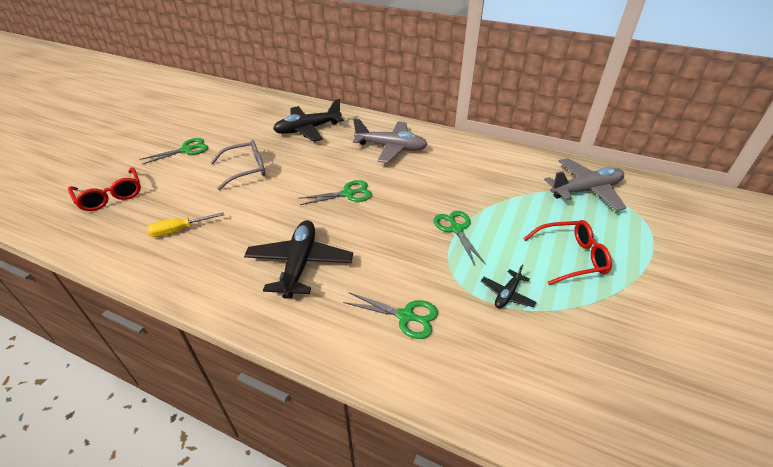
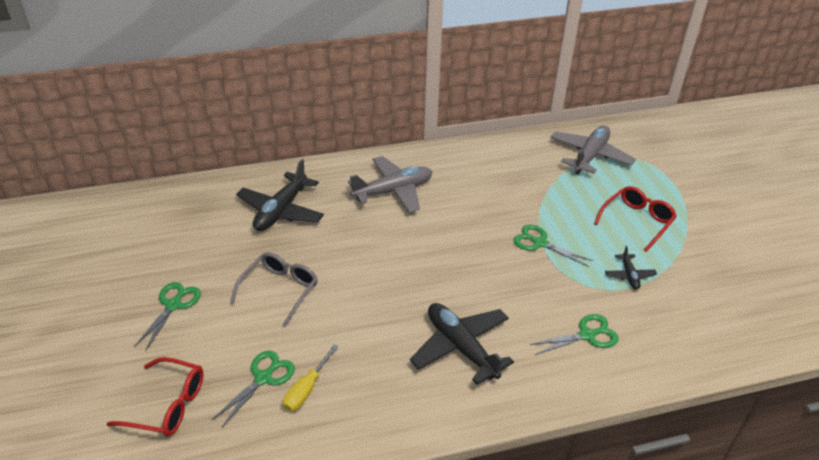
camera: 40 degrees left, 0 degrees up
(348, 194) = (415, 260): green scissors -> green scissors (263, 378)

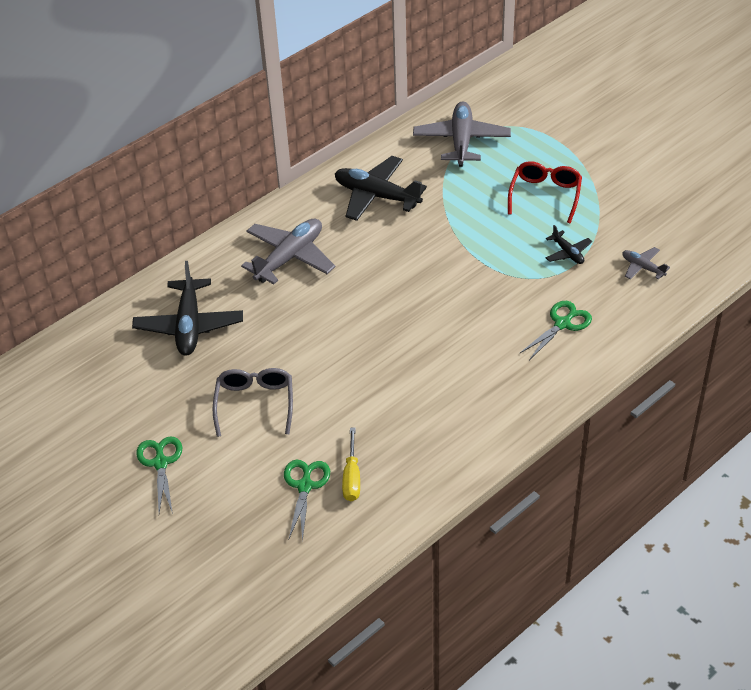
camera: 25 degrees left, 5 degrees up
(168, 405) = (236, 547): red glasses -> none
(461, 347) = (461, 382): black plane -> black plane (376, 196)
(540, 243) = (469, 254): green scissors -> none
(695, 316) = (642, 267): none -> grey plane

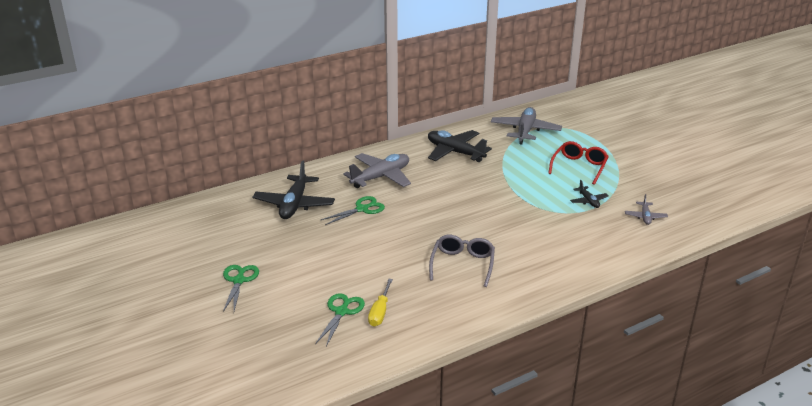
camera: 10 degrees right, 15 degrees down
(255, 404) = (323, 256): grey glasses -> grey glasses (462, 264)
(562, 324) = (574, 242): green scissors -> green scissors (362, 209)
(642, 267) = (645, 217): grey plane -> grey plane turned 135 degrees counterclockwise

